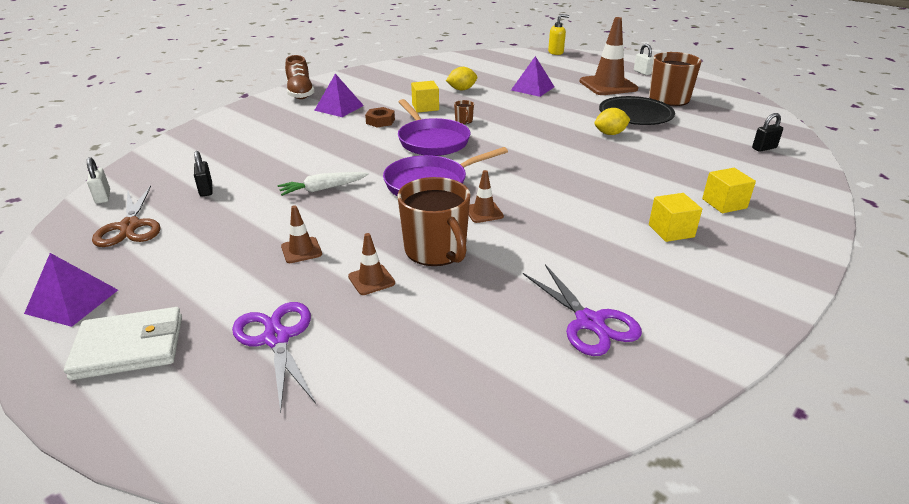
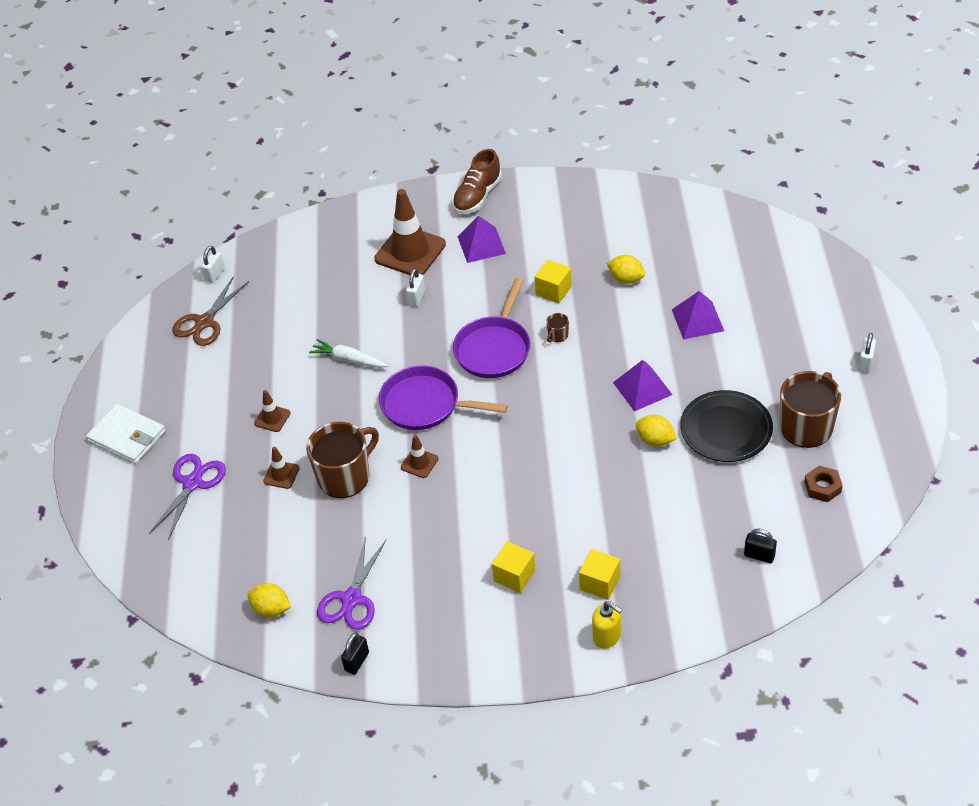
camera: 50 degrees right, 15 degrees up
(72, 301) = (128, 378): purple pyramid -> purple pyramid (642, 388)
(206, 190) = (278, 308): black padlock -> black padlock (357, 661)
(329, 142) = (416, 298): none -> white padlock
(380, 121) = (489, 290): brown nut -> brown nut (822, 487)
(436, 250) = (345, 477): brown mug -> brown mug turned 150 degrees counterclockwise
(532, 383) = (271, 609): none -> yellow lemon
(556, 52) = (835, 261): yellow soap dispenser -> yellow soap dispenser (607, 636)
(608, 85) = (784, 363): brown traffic cone -> brown traffic cone (410, 252)

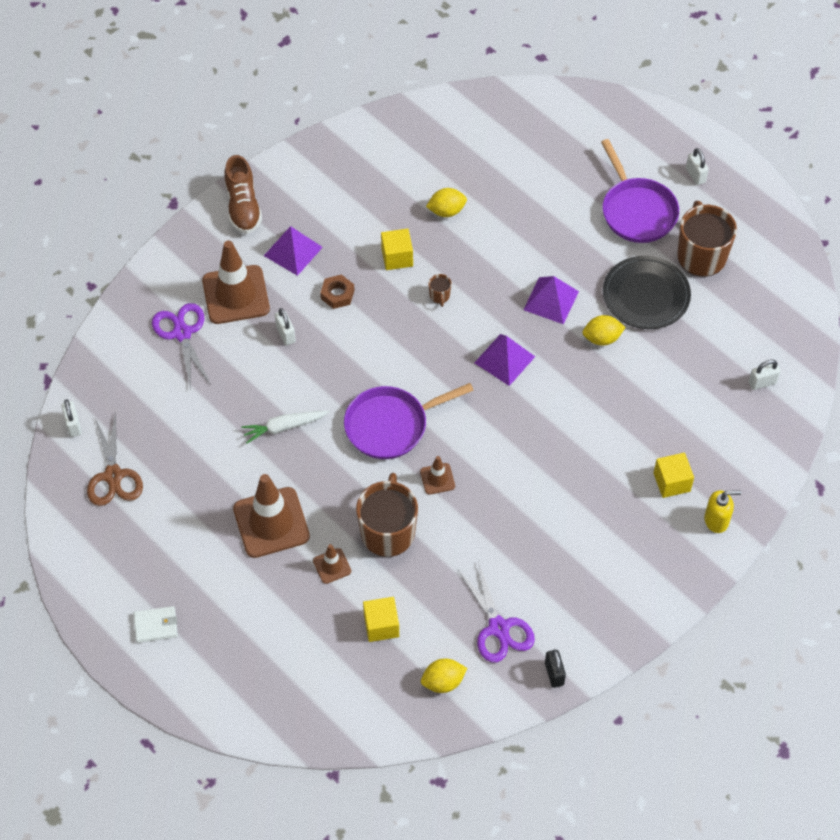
camera: 45 degrees left, 10 degrees up
(127, 436) = (156, 625): white wallet -> white wallet, size x0.60
(192, 483) = (262, 625): purple scissors -> purple scissors (182, 333)
(272, 418) = (271, 522): brown traffic cone -> brown traffic cone, size x2.11
(494, 348) = (398, 340): purple pan -> purple pan (637, 211)
(514, 575) = (604, 520): yellow cube -> yellow cube (381, 625)
(697, 320) = (538, 214): purple pyramid -> purple pyramid (504, 359)
(759, 555) = (762, 382): black padlock -> white padlock
(822, 487) = (756, 298): brown nut -> brown nut (337, 294)

